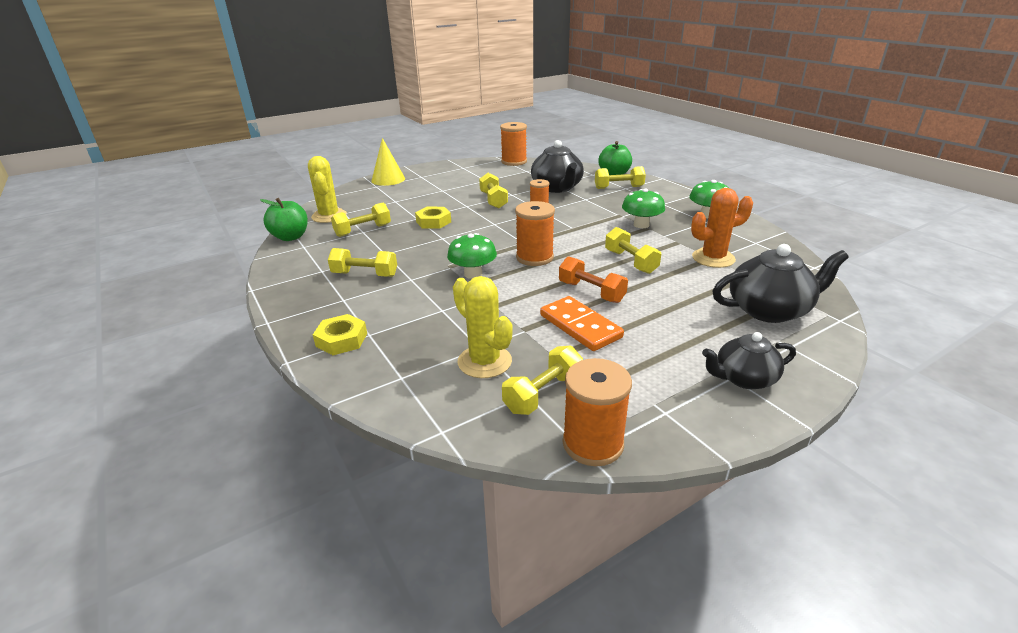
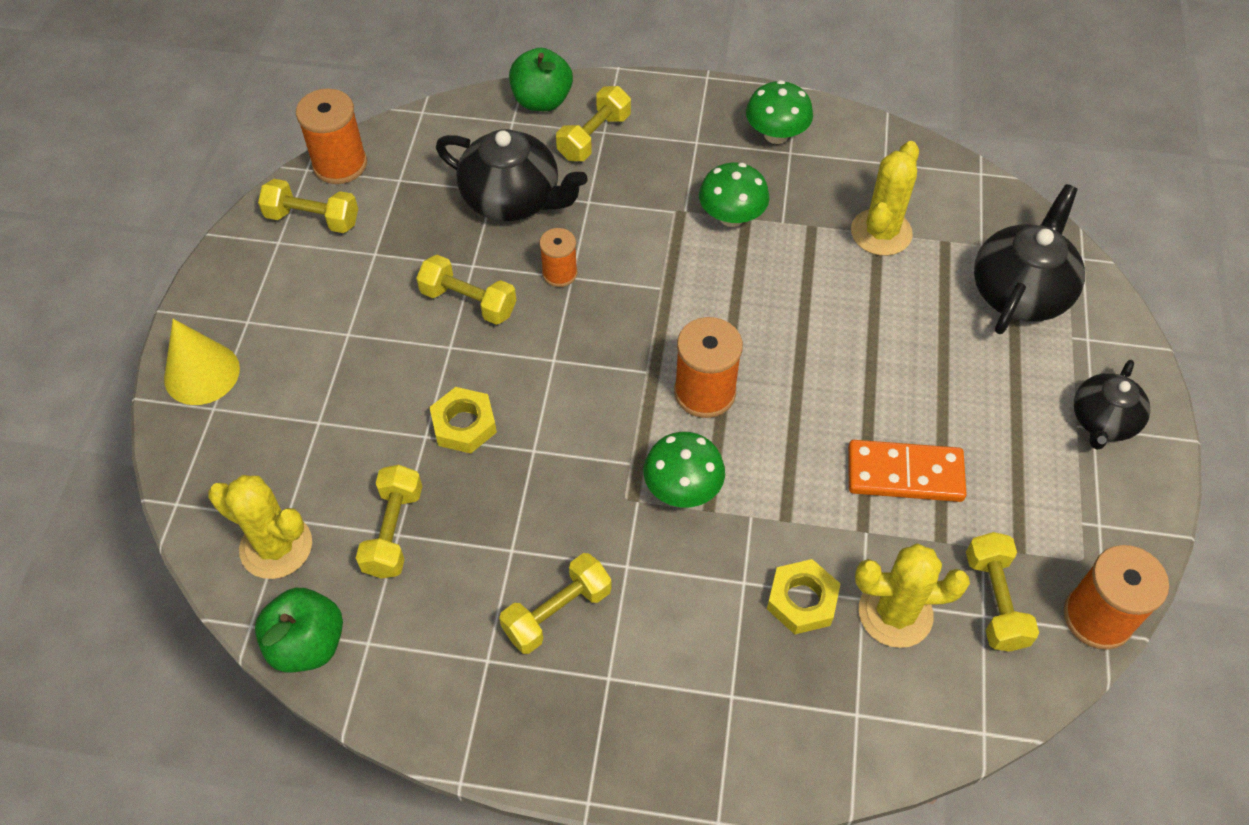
camera: 50 degrees left, 25 degrees up
(341, 340) = (718, 733): yellow nut -> yellow nut (802, 600)
(591, 292) = (844, 405): orange dumbbell -> none
(630, 262) = (813, 310): yellow dumbbell -> yellow dumbbell (313, 219)
(713, 258) = (881, 232): orange cactus -> yellow cactus

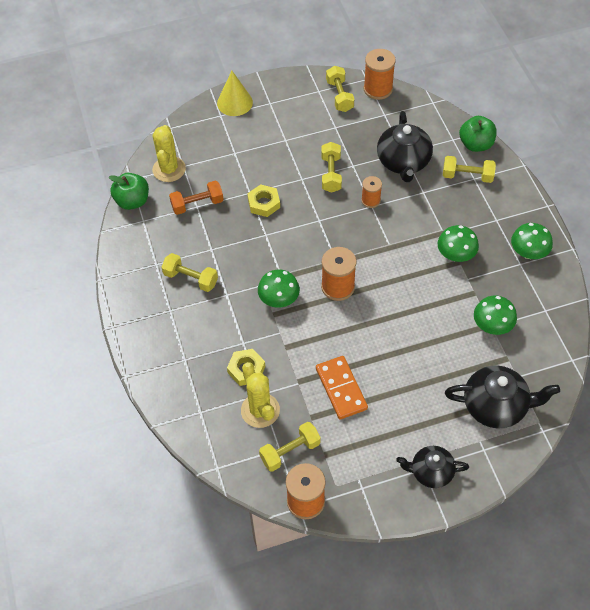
camera: 65 degrees right, 0 degrees up
(393, 531) = (197, 204): yellow dumbbell -> orange dumbbell
(881, 232) = (492, 326): yellow cactus -> green mushroom

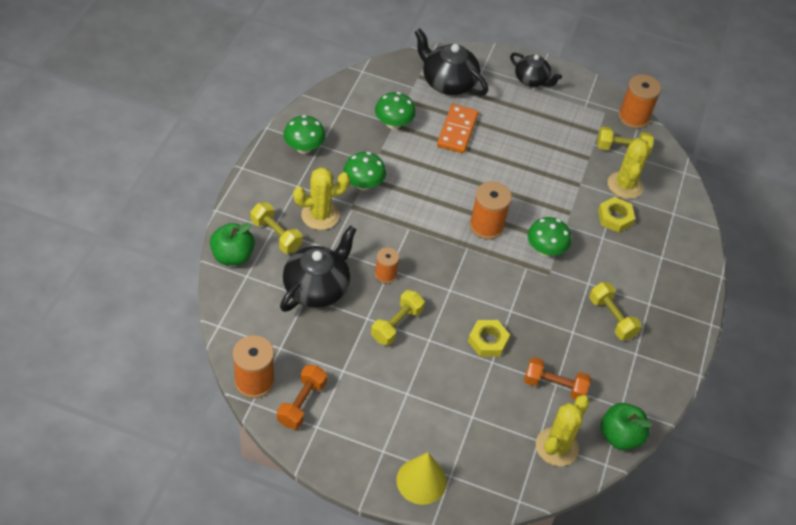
camera: 150 degrees left, 5 degrees down
(339, 96) = (302, 403): yellow dumbbell -> orange dumbbell
(341, 389) = (550, 159): orange domino -> orange domino (457, 130)
(456, 210) = (320, 215): none -> yellow cactus

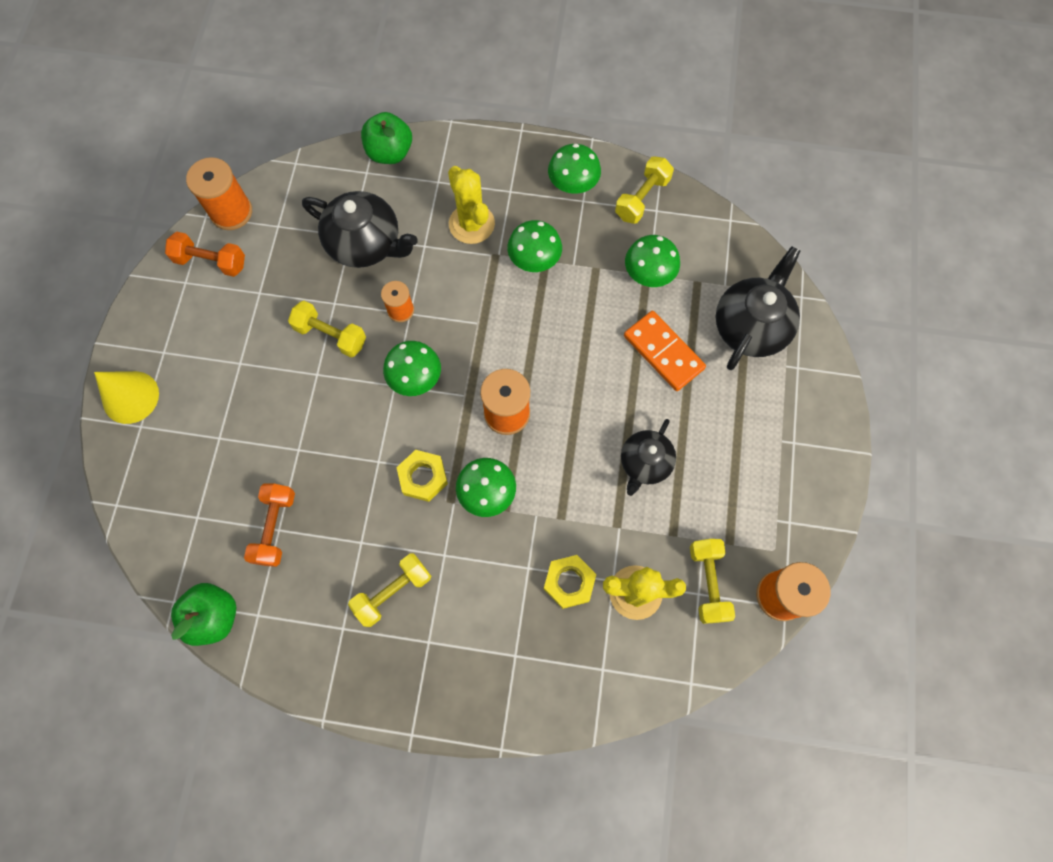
camera: 85 degrees right, 20 degrees up
(276, 235) = (430, 186): yellow dumbbell -> yellow dumbbell (642, 198)
(446, 275) = (415, 378): none -> green mushroom
(457, 130) = (663, 352): orange domino -> orange domino turned 45 degrees clockwise
(487, 341) = (327, 440): yellow nut -> yellow nut (423, 477)
(532, 80) = (801, 437): black teapot -> black teapot (645, 463)
(556, 447) = (190, 540): yellow cactus -> none

